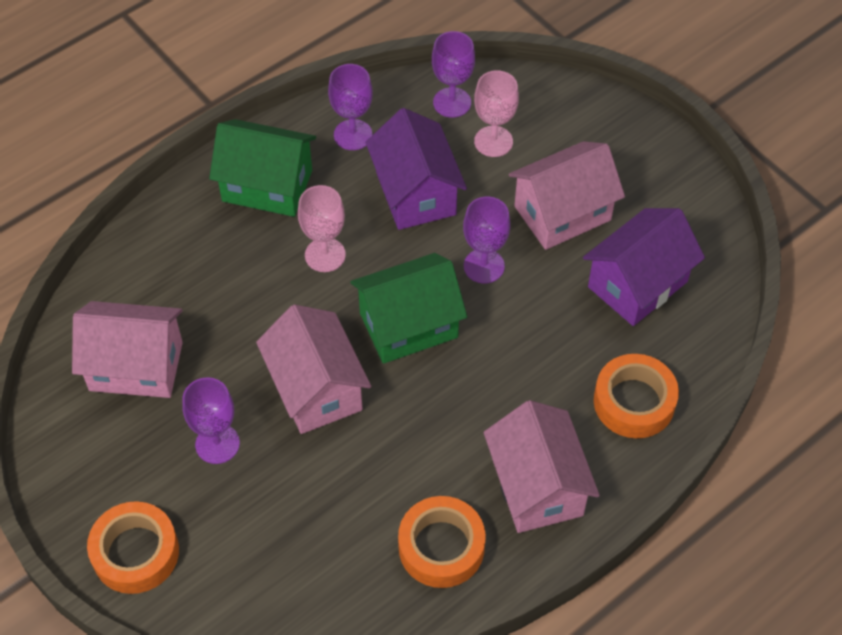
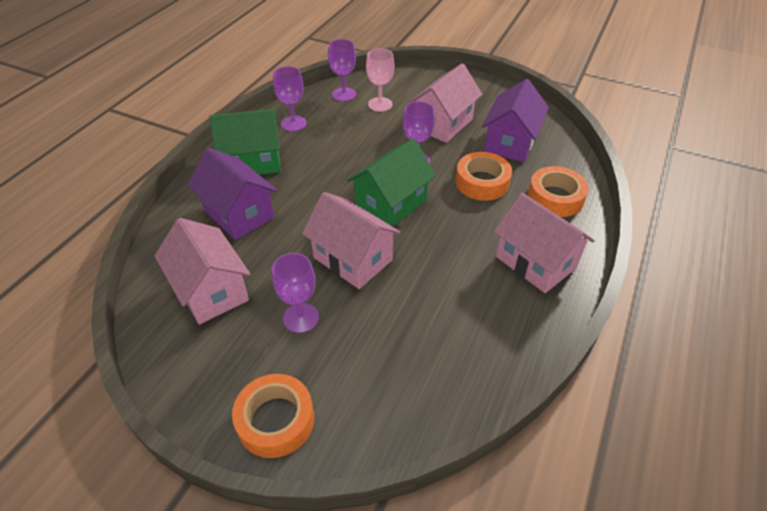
camera: 25 degrees left, 10 degrees down
(136, 366) = (211, 290): pink house -> pink house turned 75 degrees clockwise
(325, 255) = (312, 185): pink goblet -> none
(416, 193) = (350, 139): purple house -> purple house (239, 214)
(441, 547) = (502, 322): orange tape -> orange tape (482, 182)

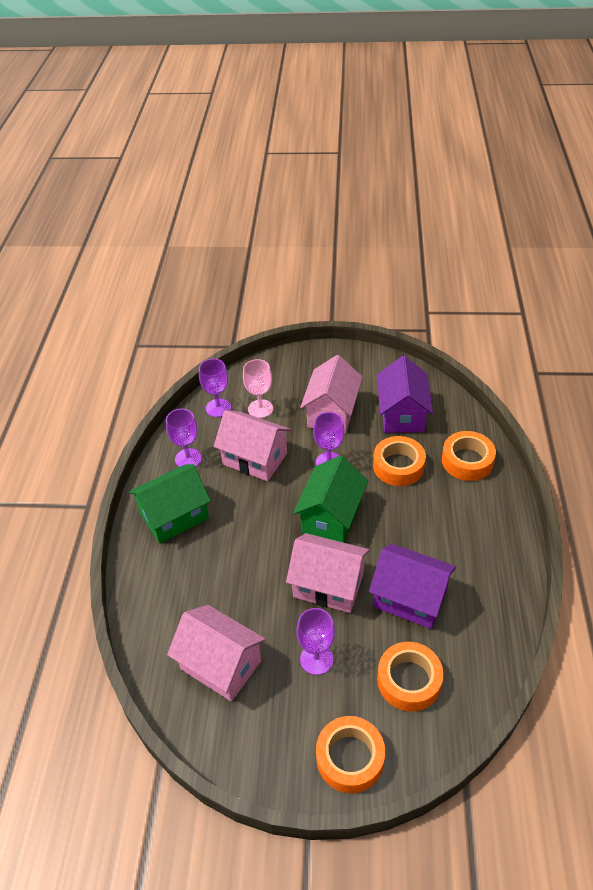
camera: 20 degrees left, 0 degrees up
(239, 214) = (197, 577): purple house -> purple house (410, 598)
(380, 371) = (409, 680): none -> orange tape
(535, 262) = (480, 531): pink house -> pink house (255, 459)

